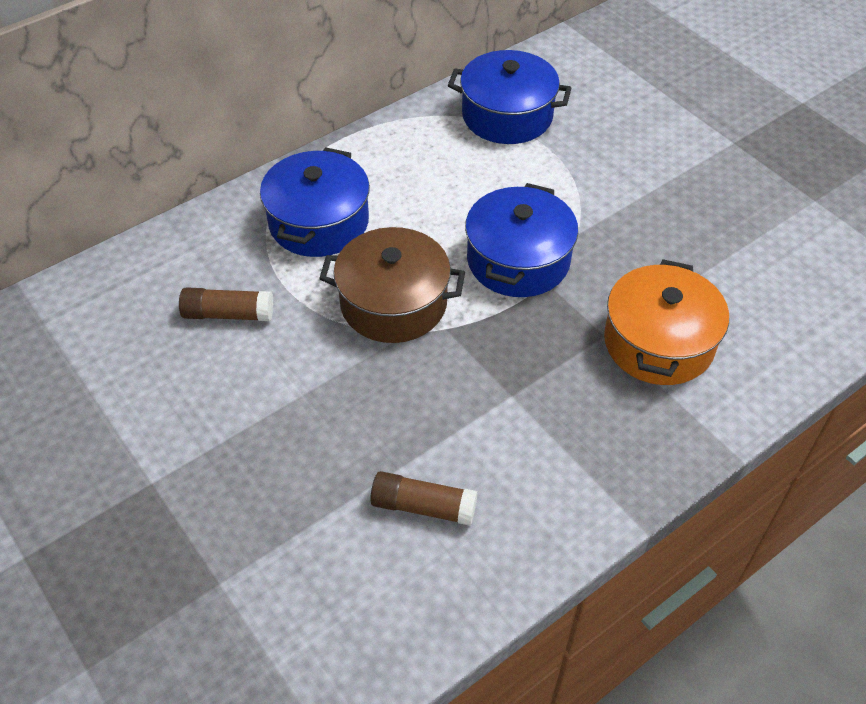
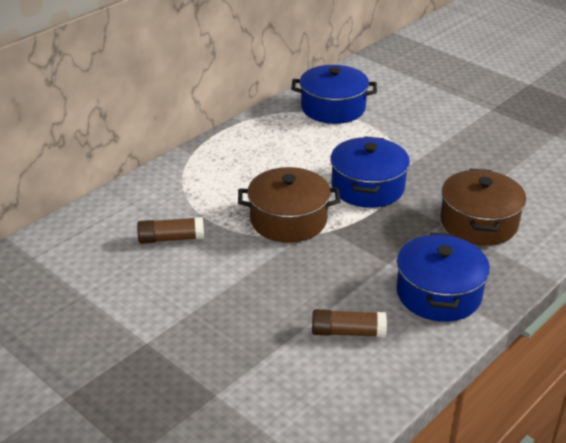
camera: 10 degrees left, 15 degrees down
(319, 222) = (220, 180): blue pot -> blue pot (438, 294)
(658, 342) = (478, 223): orange pot -> brown pot

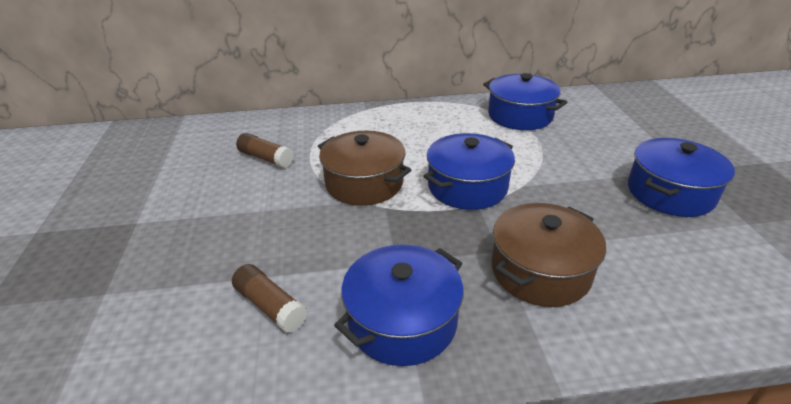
camera: 40 degrees right, 0 degrees up
(497, 132) = (670, 193): none -> blue pot

